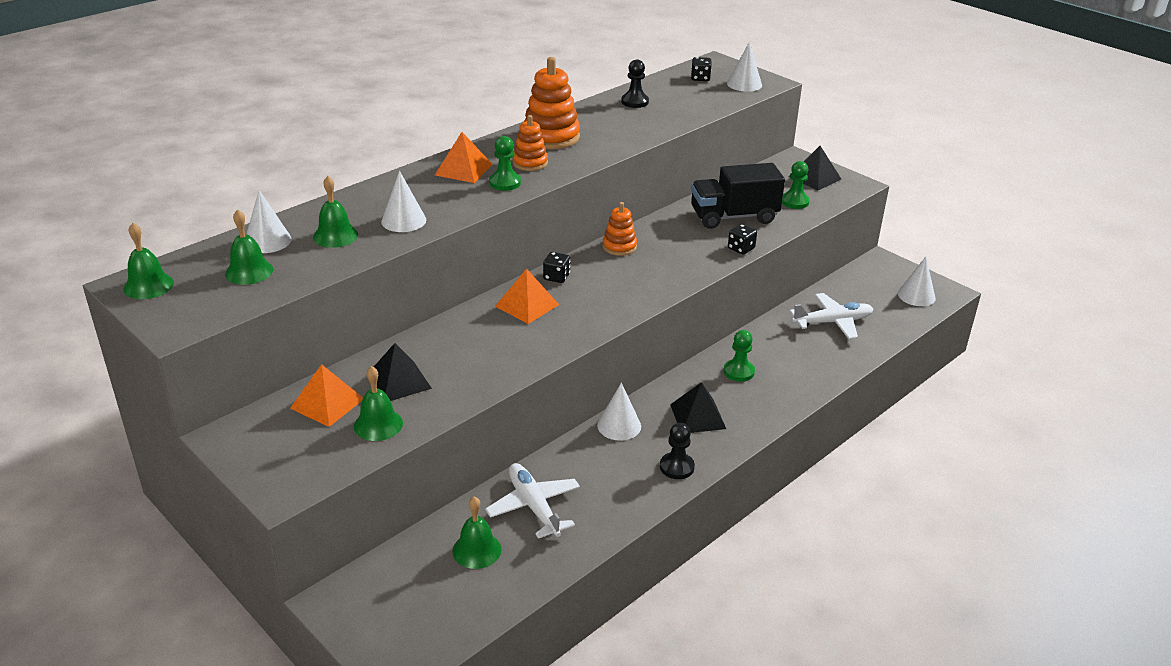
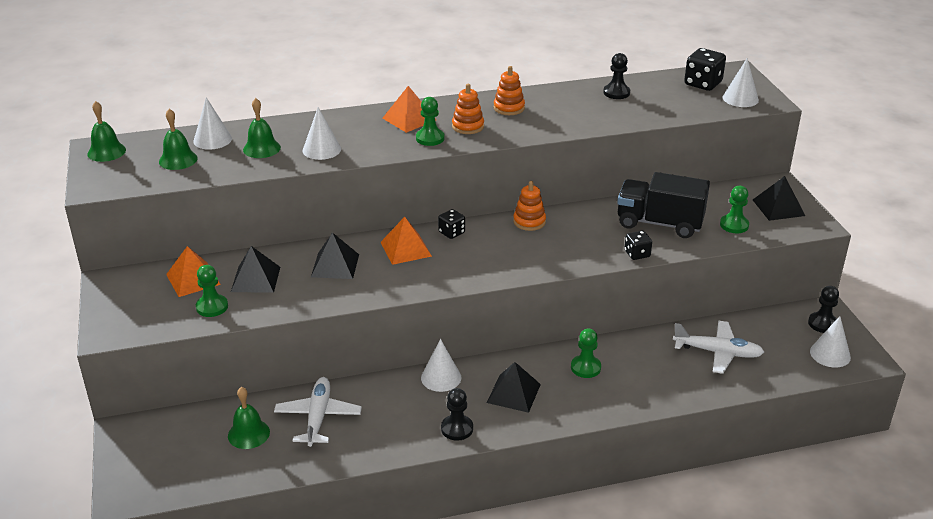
camera: 30 degrees right, 0 degrees up
(378, 424) = (212, 307): green bell -> green pawn
(470, 342) = (335, 265): none -> black pyramid
(551, 137) = (509, 108): orange stacking toy -> orange stacking toy, size x0.59
(700, 78) = (703, 84): black dice -> black dice, size x1.64
(889, 272) = (822, 324): none -> black pawn

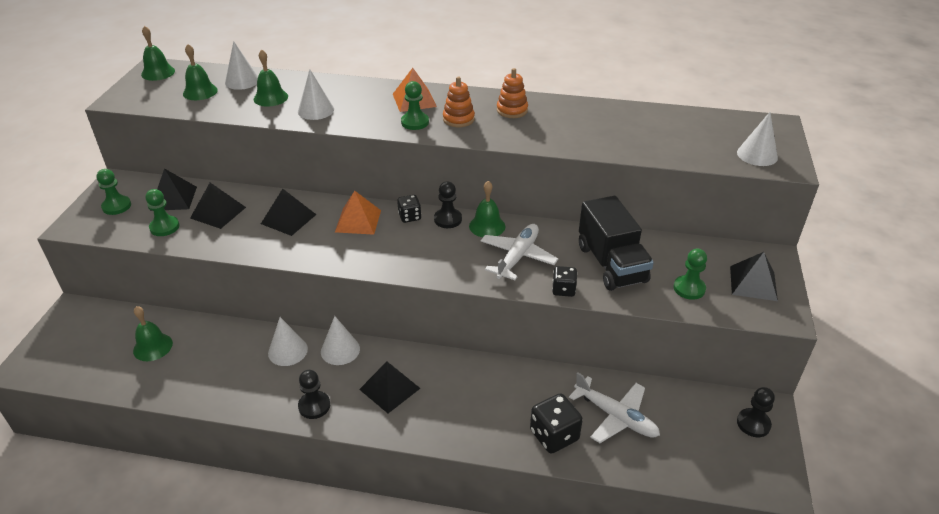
camera: 25 degrees right, 5 degrees up
(193, 279) = (173, 198): orange pyramid -> black pyramid
(318, 417) = (215, 351): white plane -> white plane (517, 257)
(529, 222) = (487, 226): orange stacking toy -> green bell
(585, 367) = (474, 386): green pawn -> green pawn (116, 206)
(616, 93) = (629, 119): black pawn -> black pawn (448, 219)
(659, 223) = (611, 264): black truck -> black truck turned 150 degrees counterclockwise
(703, 84) = (728, 130): black dice -> black dice (554, 435)
(830, 354) = (738, 462): white cone -> white cone (288, 351)

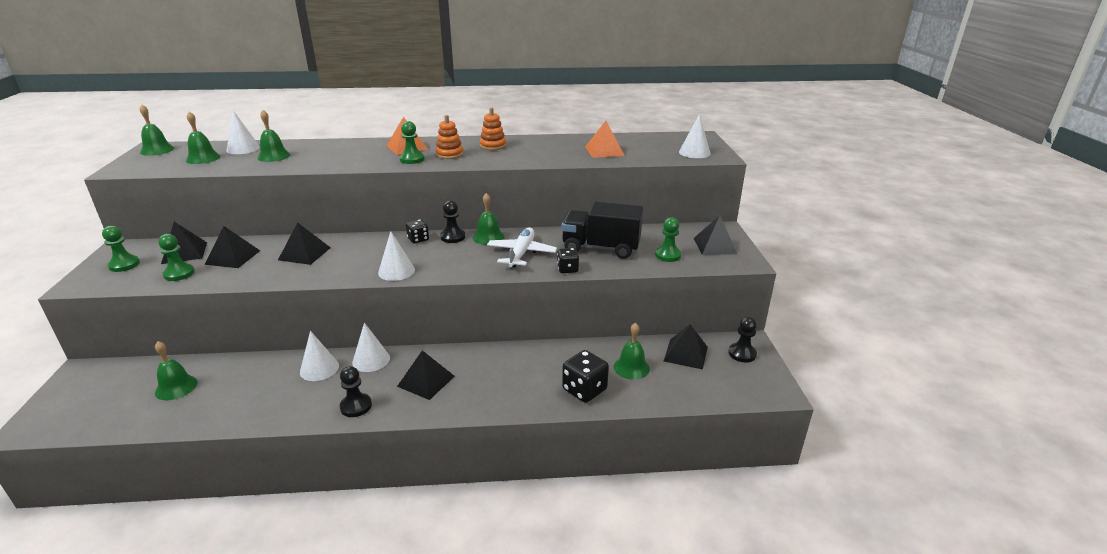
camera: 15 degrees left, 10 degrees down
(316, 110) = (319, 160): white cone -> white cone (396, 271)
(358, 221) = (371, 247): orange pyramid -> orange pyramid (604, 151)
(611, 264) = (601, 248): black truck -> black truck turned 135 degrees clockwise
(615, 416) = (631, 367): white plane -> green bell
(684, 410) = (685, 354): none -> black pyramid

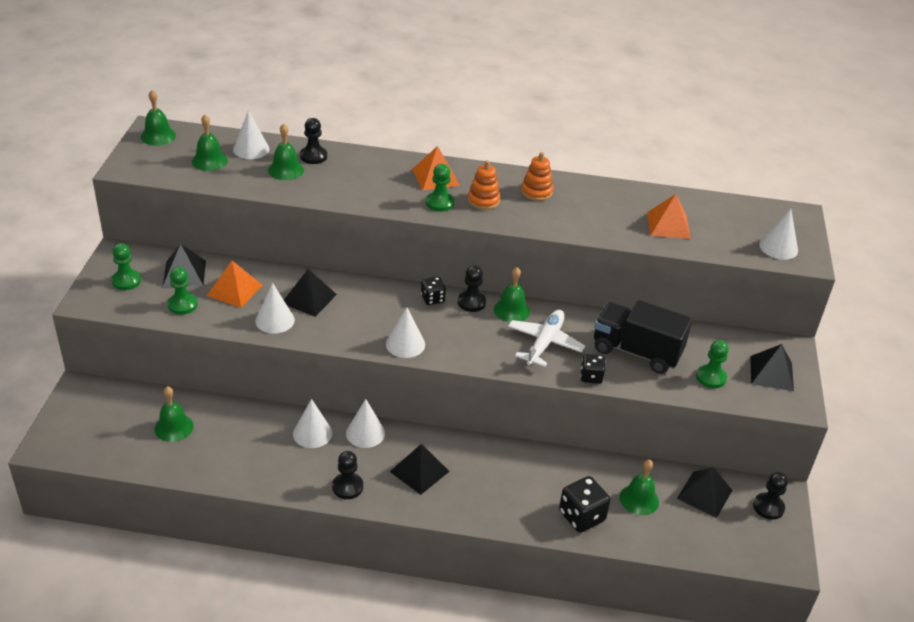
camera: 10 degrees right, 10 degrees up
(232, 257) = (234, 290): black pyramid -> orange pyramid
(271, 272) = (275, 320): none -> white cone
(299, 147) = (313, 156): none -> black pawn

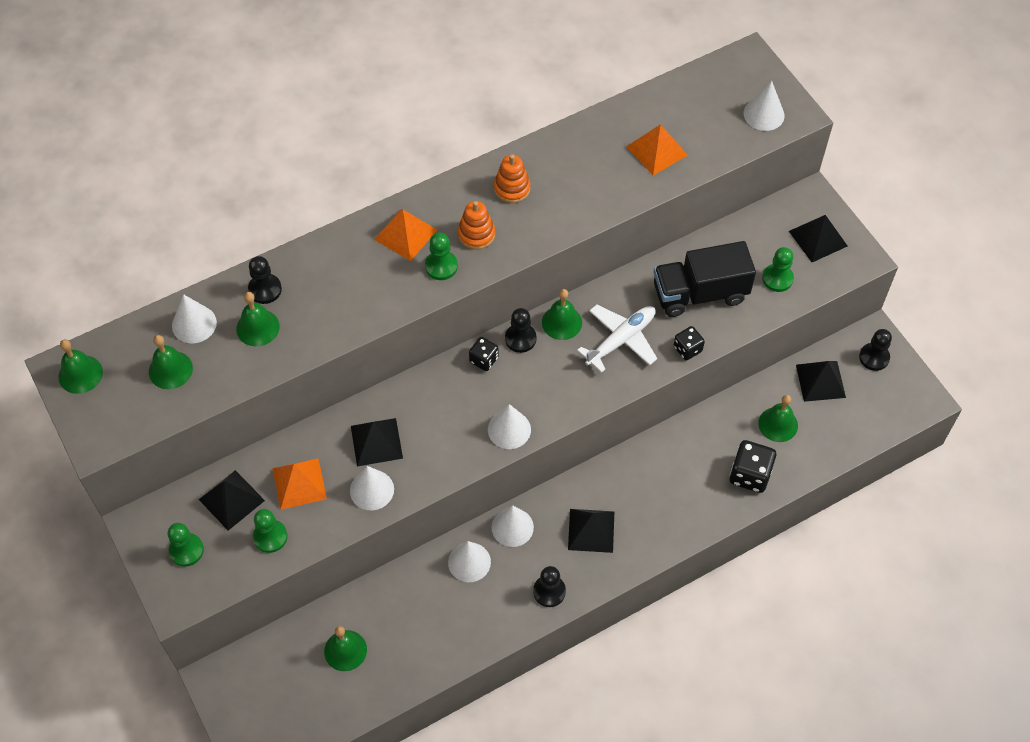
camera: 35 degrees left, 20 degrees up
(544, 343) = (621, 340): white plane -> white plane turned 60 degrees clockwise

